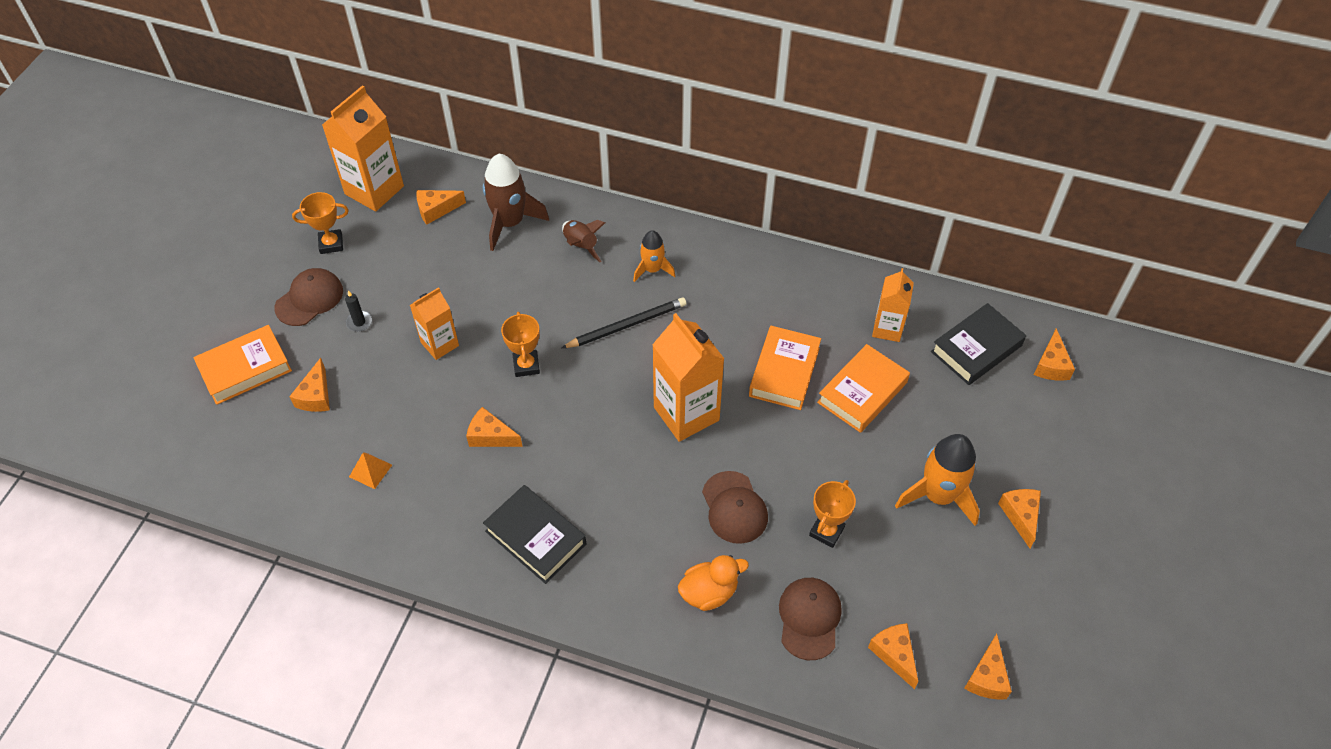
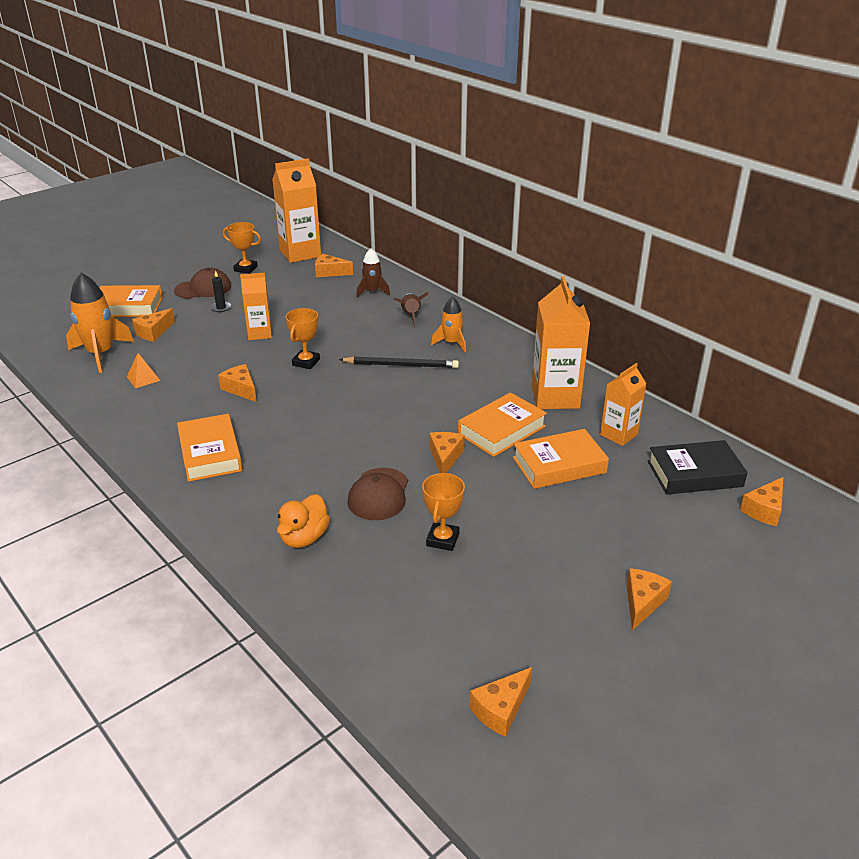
camera: 30 degrees right, 20 degrees down
(510, 223) = (372, 291): brown rocket -> brown rocket, size x0.59
(536, 537) = (210, 453): black book -> orange book
(686, 414) = (397, 426): orange carton -> orange carton (555, 397)
(709, 592) = (304, 538): orange duck -> orange duck turned 105 degrees clockwise
(809, 618) = (371, 590): brown cap -> none
(826, 531) = (442, 539): orange trophy -> orange trophy turned 45 degrees counterclockwise
(894, 654) = (424, 650): orange cheese -> orange cheese (445, 457)
(938, 496) = (570, 557): orange rocket -> orange rocket (101, 354)

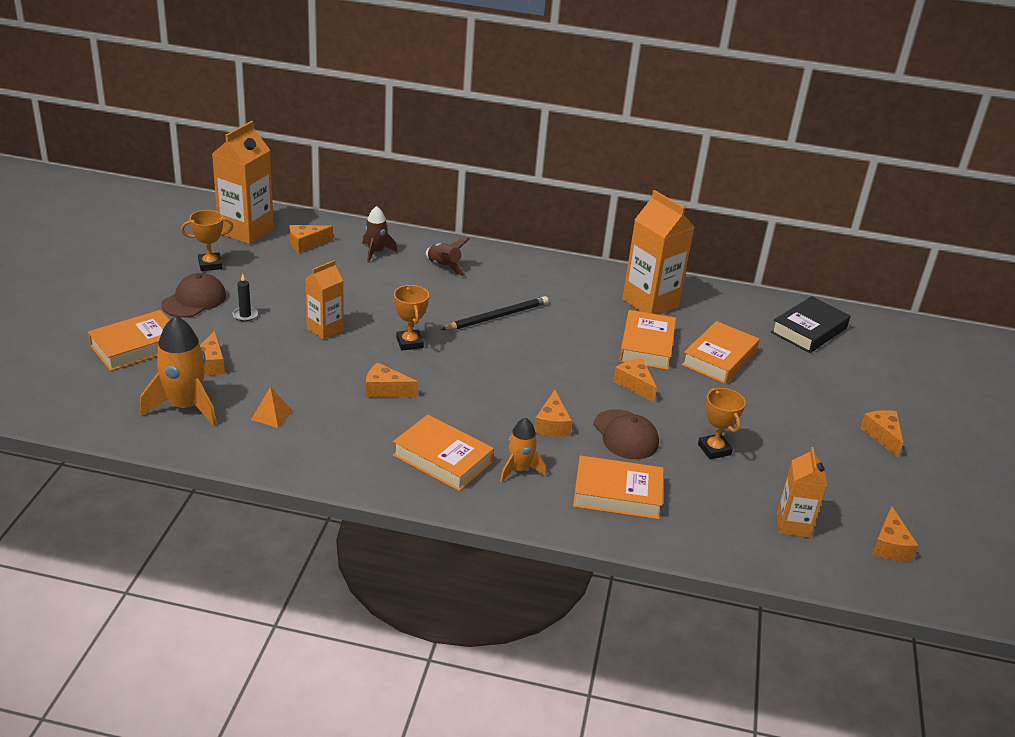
camera: 40 degrees left, 0 degrees up
(304, 538) = (617, 494): orange duck -> orange book
(451, 343) = (512, 282): orange rocket -> orange rocket (519, 470)
(618, 434) = (729, 318): orange carton -> orange carton (793, 525)
(764, 510) = (875, 340): orange cheese -> orange cheese (552, 424)

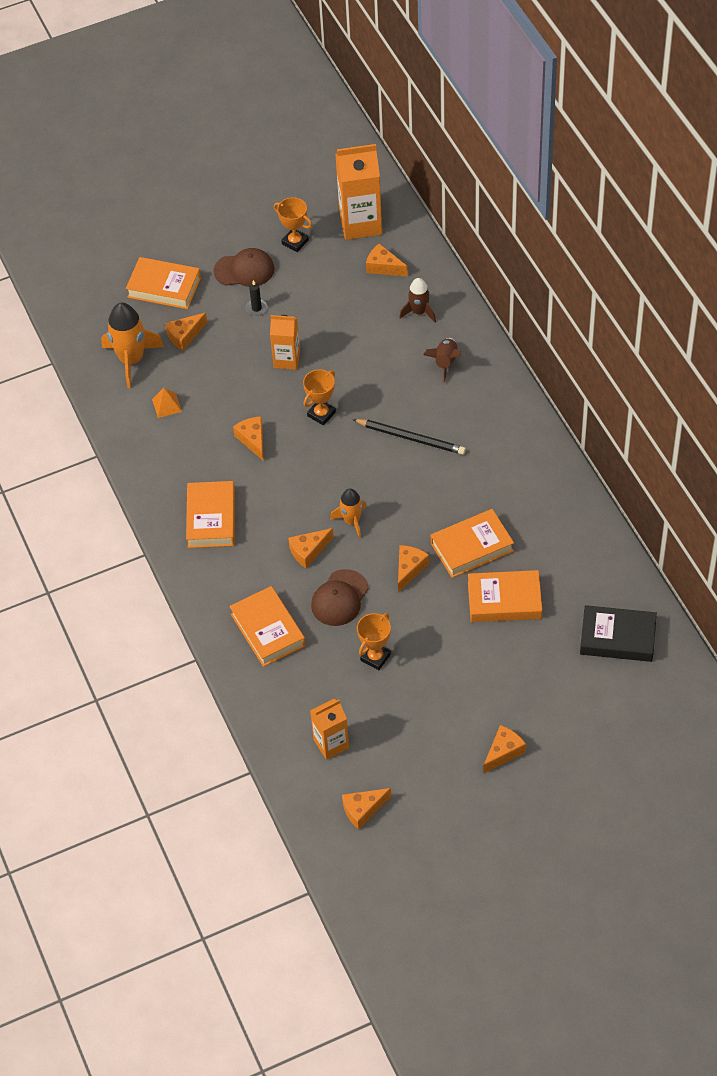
camera: 60 degrees right, 20 degrees up
(519, 470) = (241, 564): orange rocket -> orange rocket (352, 521)
(650, 303) = (540, 515): orange carton -> none

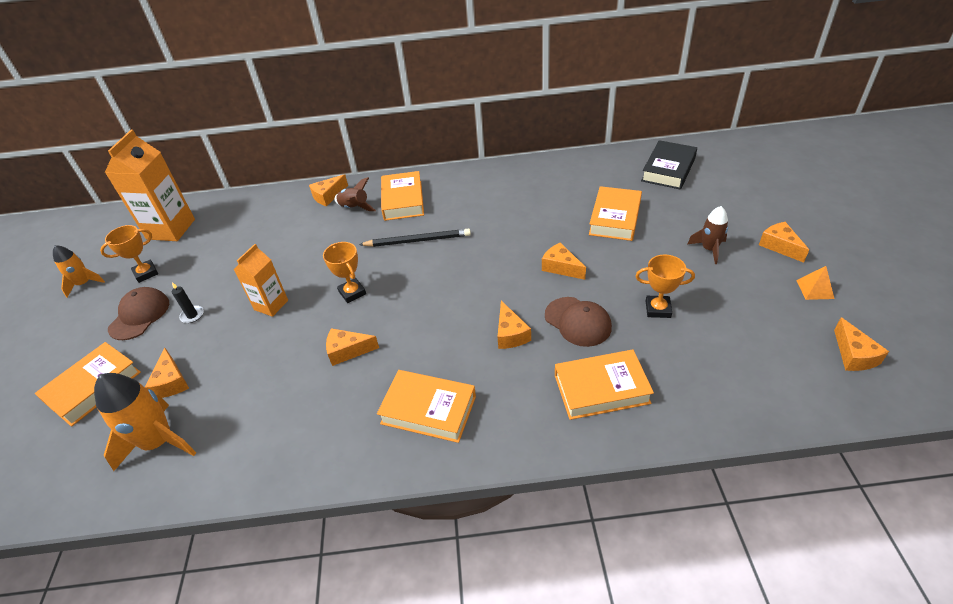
camera: 70 degrees left, 10 degrees down
(166, 405) = (248, 420): orange pyramid -> orange pyramid (815, 289)
(331, 744) = (764, 364): orange carton -> none
(352, 521) = (488, 295): orange rocket -> orange rocket (84, 283)
(375, 657) = (658, 309): orange trophy -> orange trophy turned 45 degrees counterclockwise
(383, 267) = (228, 224): orange cheese -> orange cheese (328, 196)
(411, 438) = (418, 240): black pencil -> black pencil turned 45 degrees clockwise
(419, 312) = (292, 213): brown rocket -> brown rocket (709, 249)
(472, 547) = (552, 226): orange book -> orange book (403, 200)

